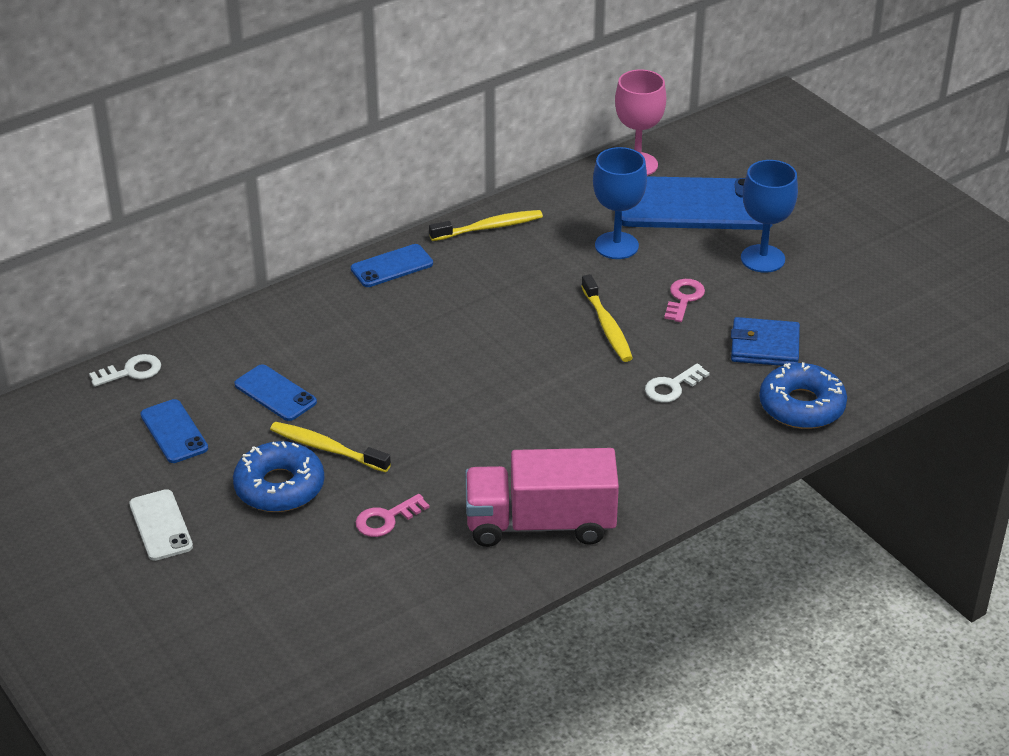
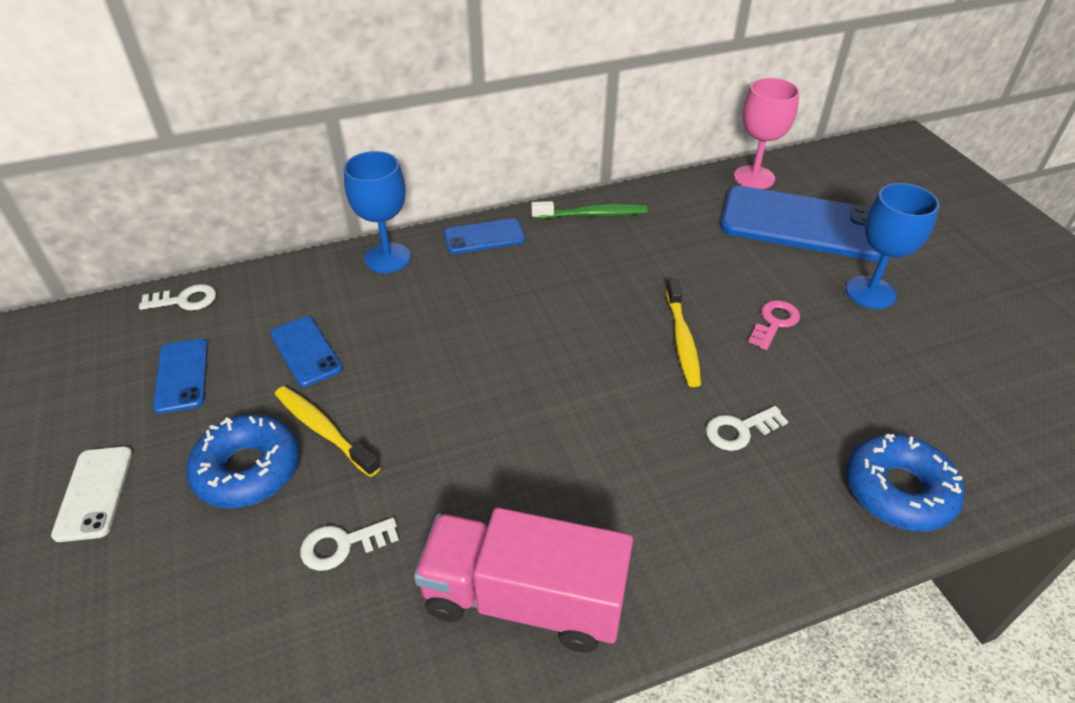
camera: 15 degrees right, 5 degrees up
(387, 519) = (342, 545): pink key -> white key
(489, 227) = (592, 214): yellow toothbrush -> green toothbrush
(616, 246) = (714, 253): blue goblet -> blue goblet (387, 258)
(764, 346) = (860, 398): blue wallet -> none

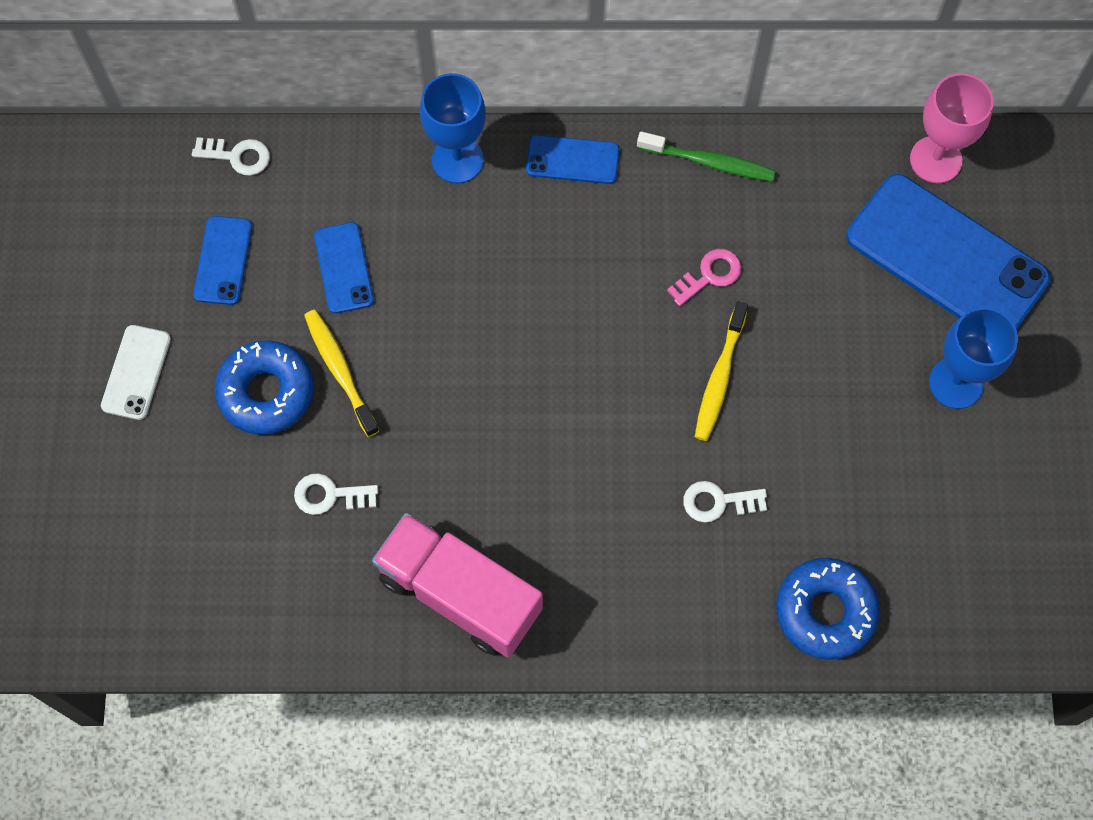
camera: 20 degrees right, 25 degrees up
(774, 322) = (827, 388): pink key -> pink key (709, 275)

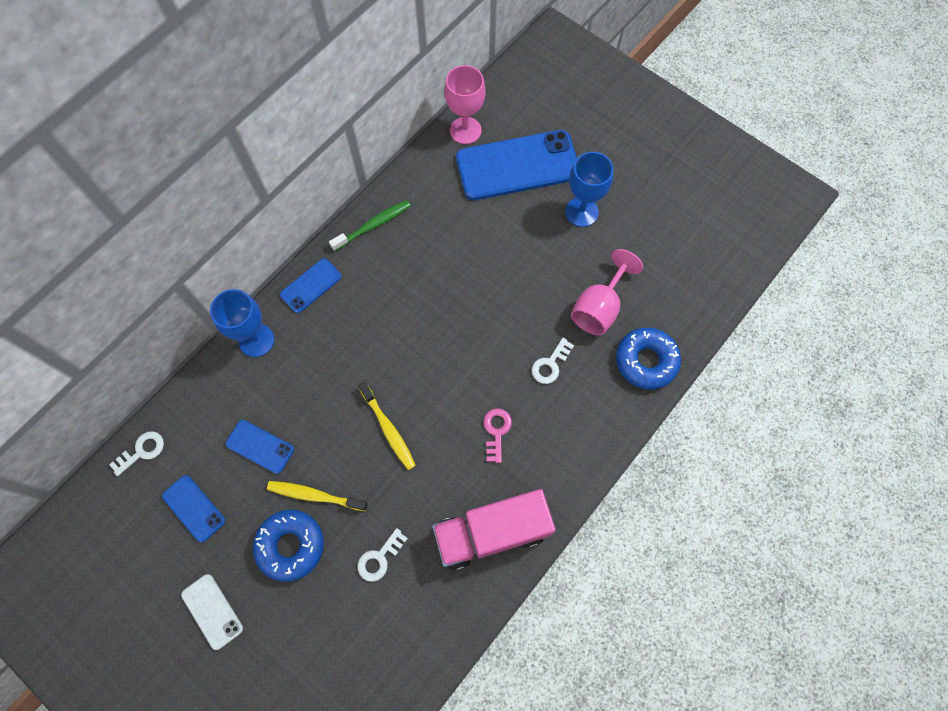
camera: 50 degrees left, 0 degrees up
(709, 275) = (431, 273): pink key -> pink key (496, 431)
(719, 378) = (487, 312): yellow toothbrush -> yellow toothbrush (388, 429)
(844, 502) = (599, 308): none -> pink goblet

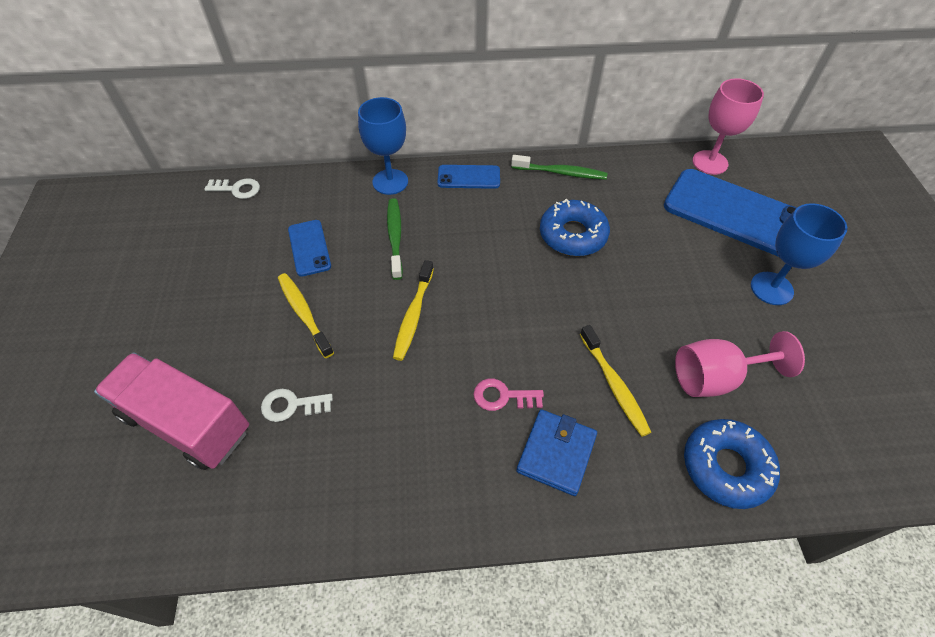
camera: 45 degrees right, 15 degrees down
(194, 508) = (220, 249): blue phone -> none
(212, 611) = (141, 326): white phone -> none
(290, 546) = (244, 332): blue donut -> blue donut (573, 235)
(312, 383) = (395, 237): none -> green toothbrush
(492, 532) = (405, 479): pink truck -> pink truck (186, 423)
(496, 431) = (503, 396): pink key -> pink key turned 135 degrees counterclockwise
(550, 364) = (614, 385): white key -> yellow toothbrush
(557, 437) = (556, 453): none -> blue wallet

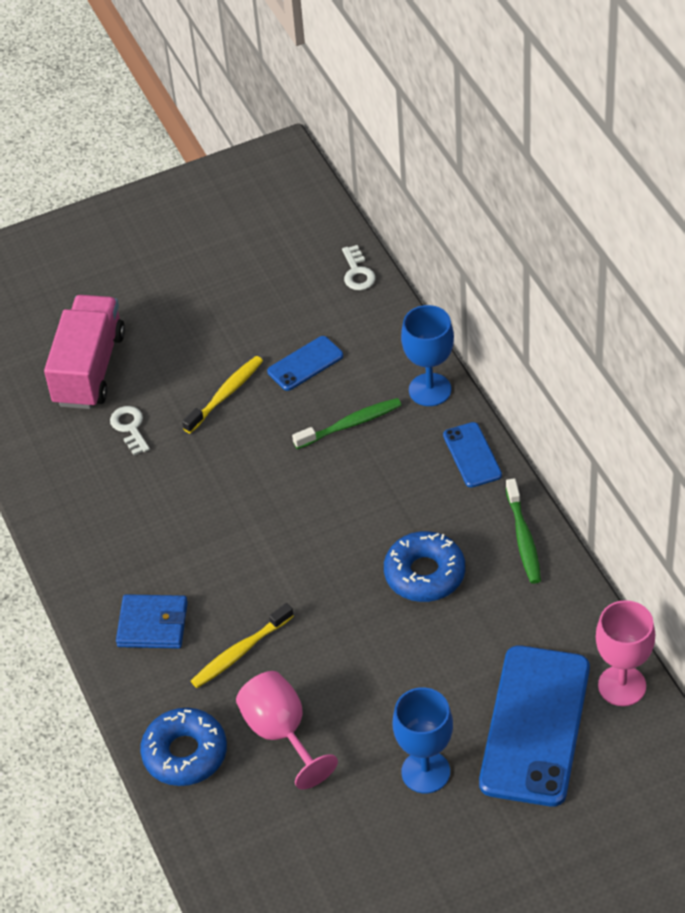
camera: 75 degrees right, 5 degrees down
(413, 315) = (257, 475): yellow toothbrush -> none
(503, 396) = (195, 570): pink key -> none

